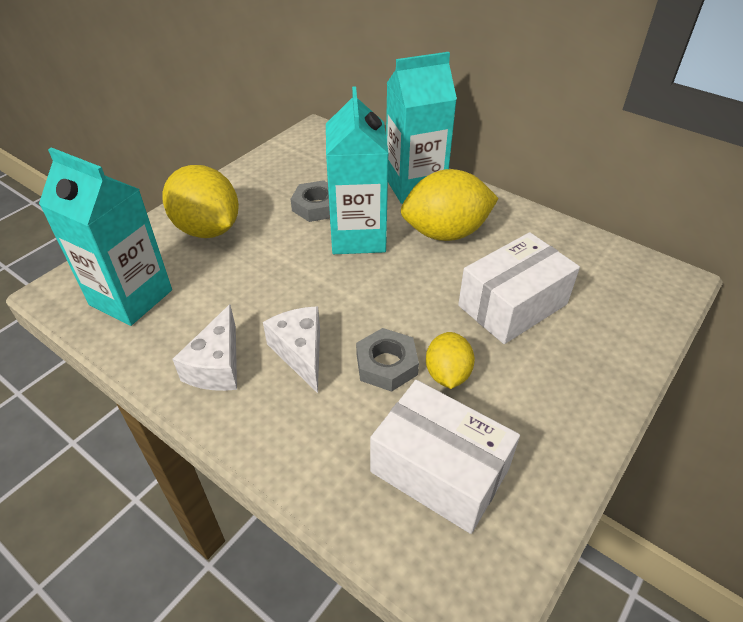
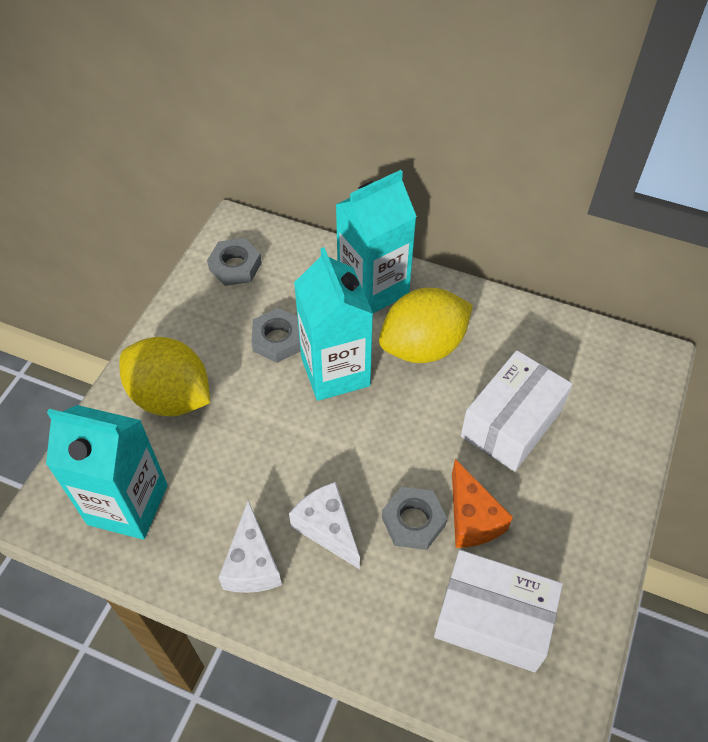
camera: 15 degrees left, 10 degrees up
(303, 154) = (235, 266): none -> grey nut
(447, 374) = (472, 518): yellow lemon -> orange cheese

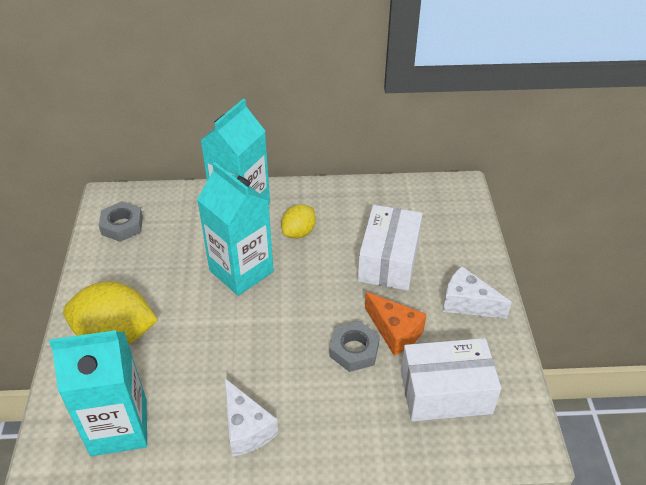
camera: 25 degrees left, 10 degrees down
(277, 339) = (184, 264): grey nut -> none
(327, 528) = (292, 380): white cheese -> white cheese (467, 303)
(423, 346) = (299, 232): yellow lemon -> yellow lemon, size x0.56

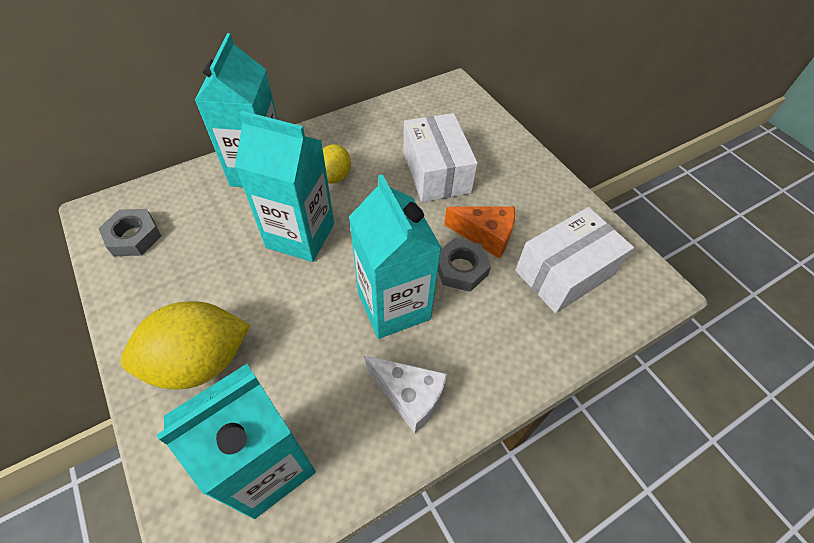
camera: 30 degrees left, 10 degrees up
(278, 356) = (393, 306): none -> turquoise carton
(467, 303) = (528, 185): white cheese -> none

